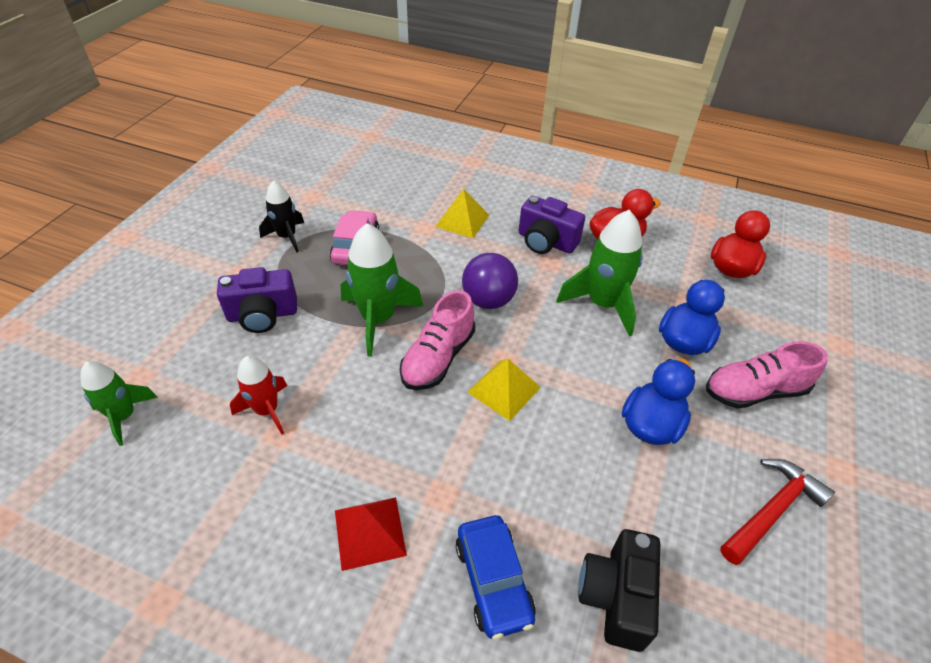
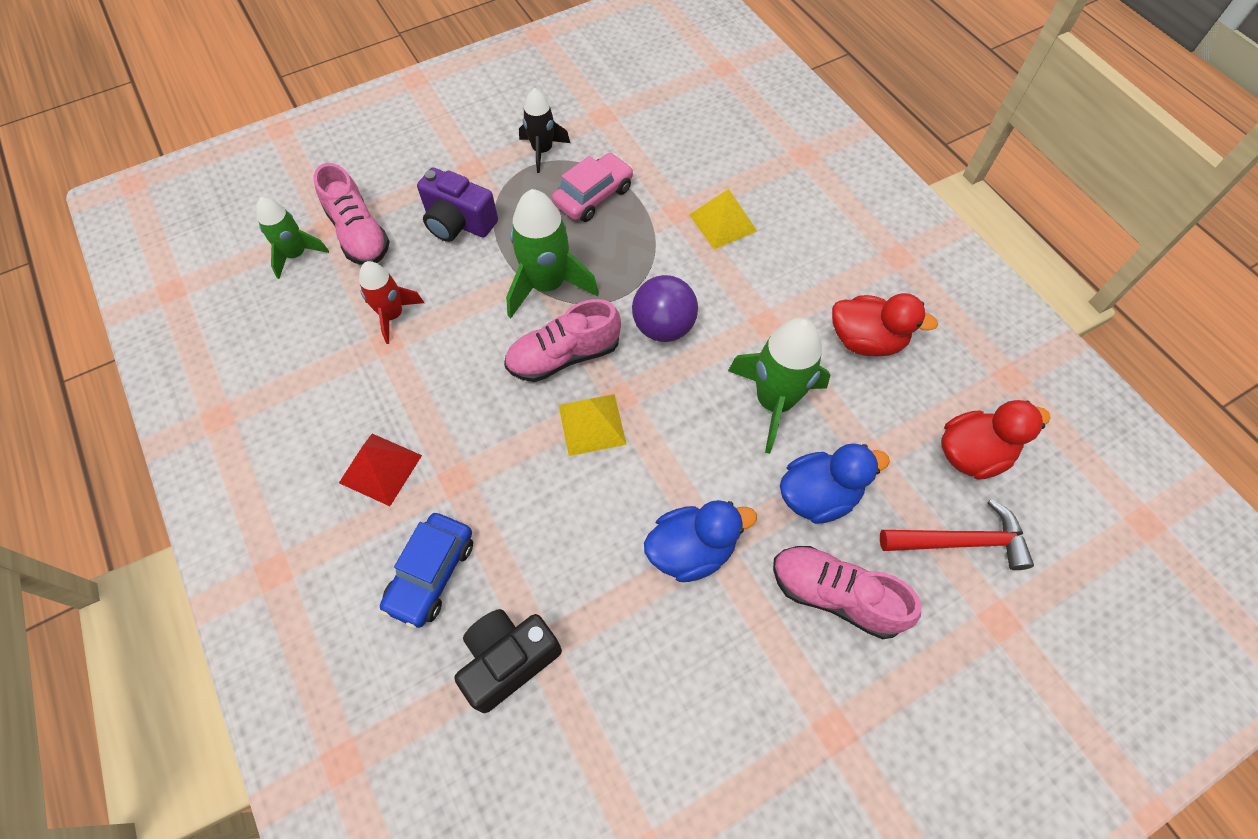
camera: 40 degrees right, 15 degrees up
(176, 368) = (359, 234): none -> pink shoe
(546, 242) = (786, 297): purple camera -> none
(772, 510) = (719, 706): red hammer -> red hammer (961, 541)

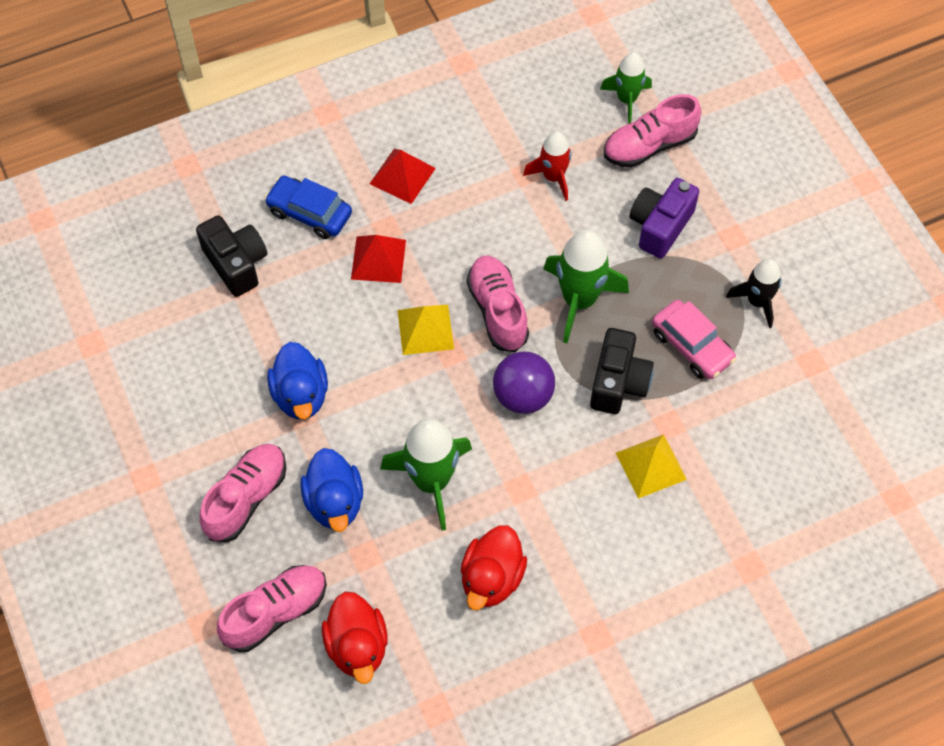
camera: 95 degrees right, 0 degrees up
(500, 483) = (378, 259): none -> red pyramid
(638, 250) = (618, 382): none -> black camera
(961, 541) = (276, 612): red hammer -> pink shoe

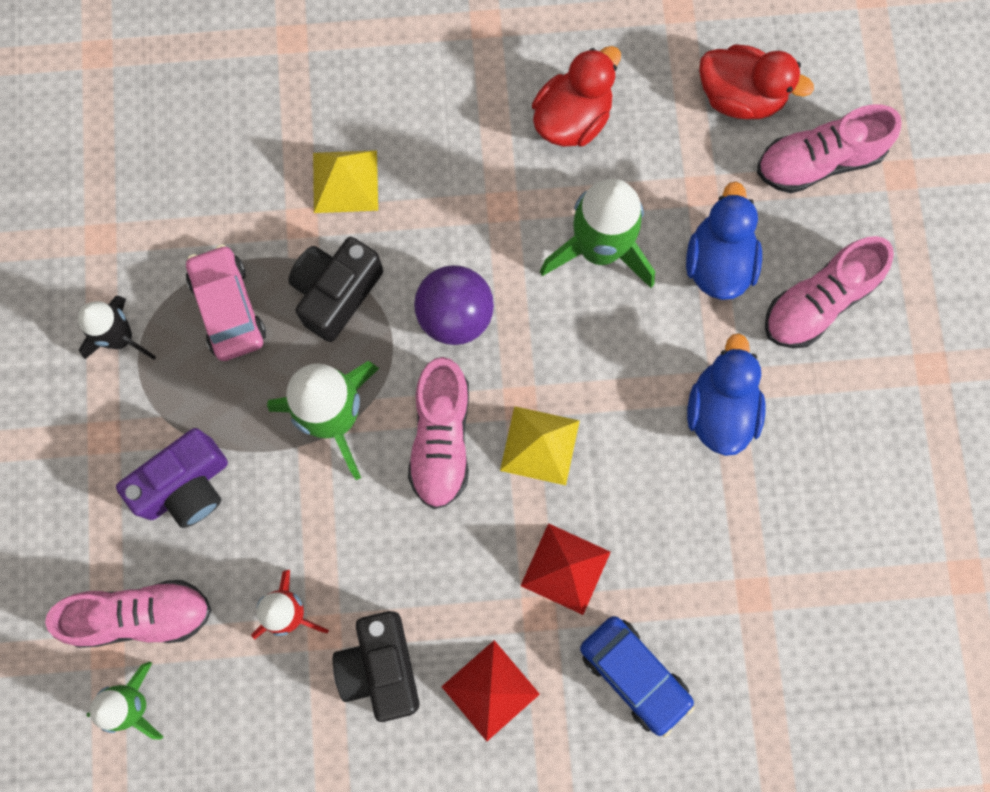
camera: 160 degrees left, 15 degrees up
(236, 263) = (753, 629): black camera -> black camera (381, 666)
(357, 646) = (740, 97): red duck -> red duck turned 105 degrees clockwise

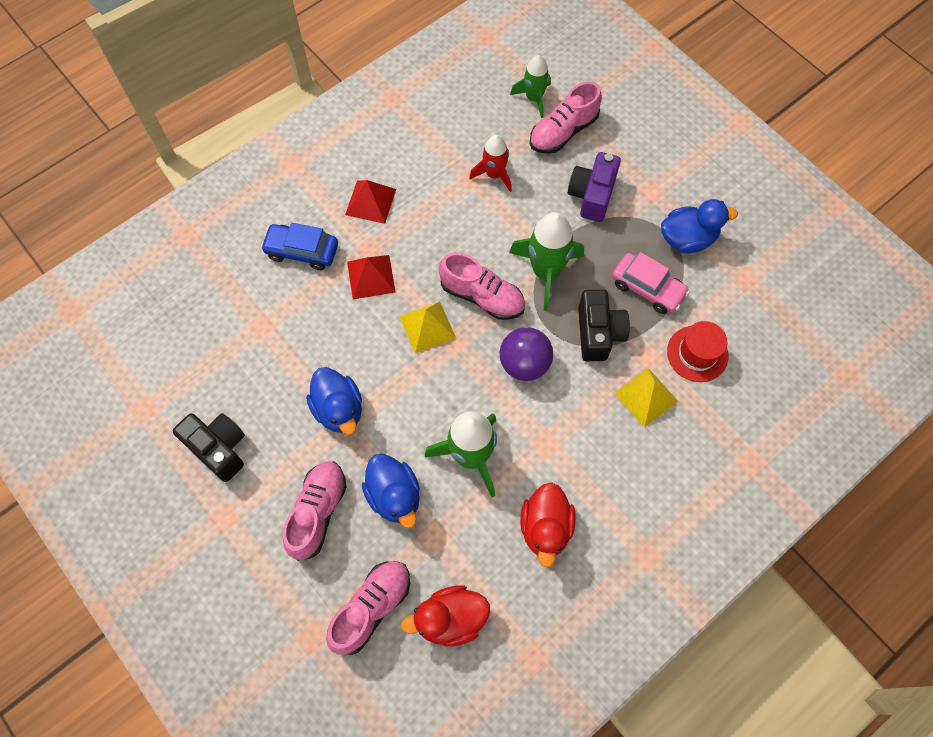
camera: 145 degrees right, 10 degrees down
(121, 338) = (687, 239): black rocket -> blue duck
(242, 190) = (697, 353): none -> red hat
(381, 666) = (432, 179): black camera -> black camera (219, 448)
(441, 439) = (482, 296): pink shoe -> pink shoe turned 150 degrees clockwise

